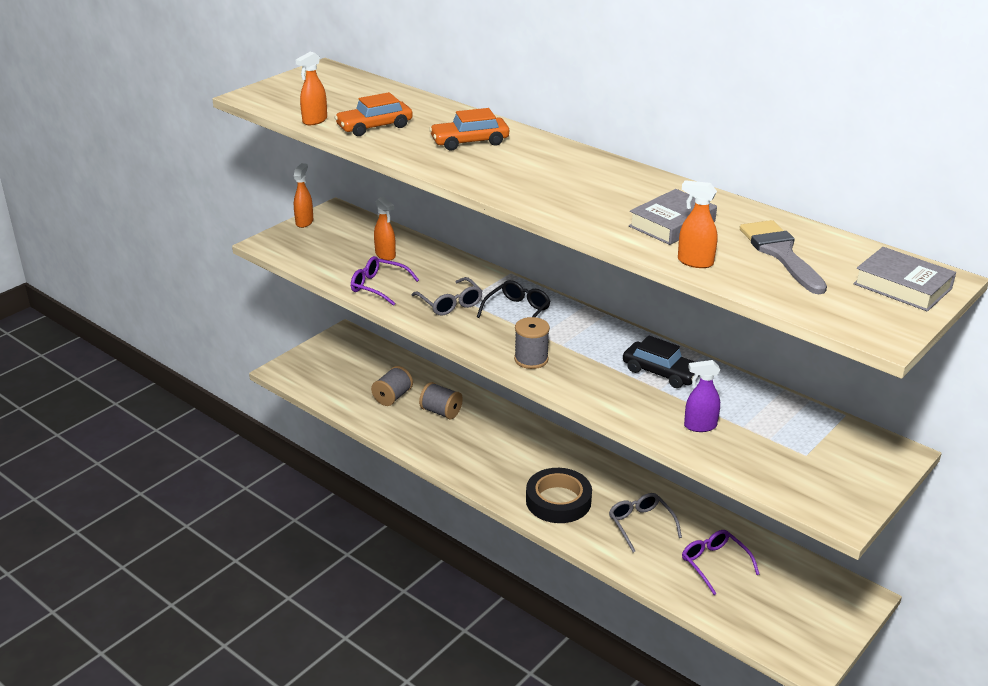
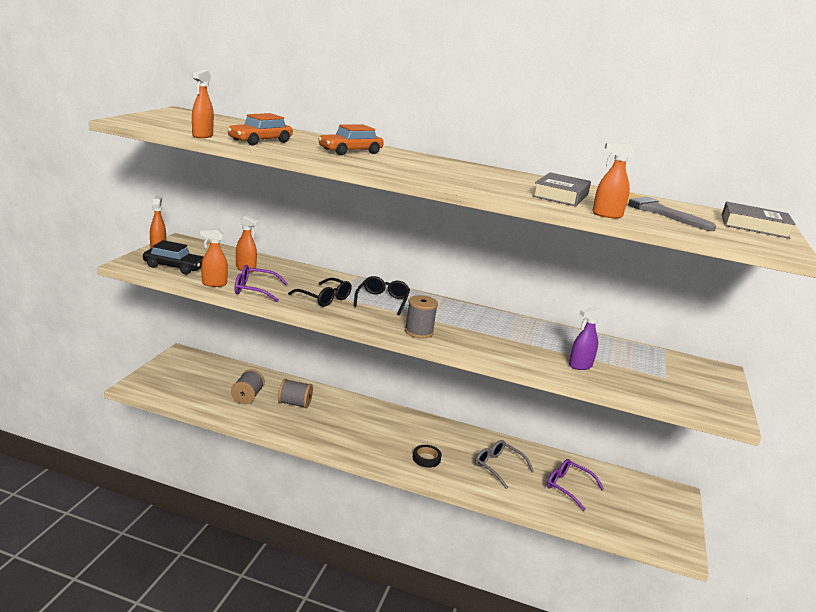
camera: 25 degrees left, 10 degrees down
(339, 275) = (214, 284): none -> orange spray bottle
(450, 303) = (324, 298): grey glasses -> black glasses
(558, 501) = (426, 458): black tape -> black tape, size x0.51
(661, 372) = (522, 333): black car -> black car (174, 267)

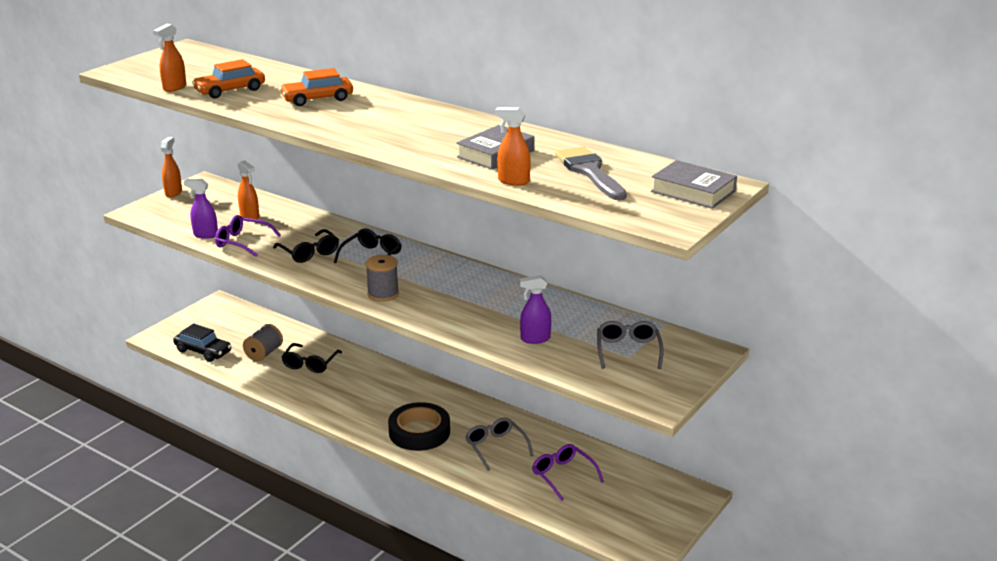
camera: 20 degrees right, 5 degrees up
(174, 267) = (177, 215): black car -> black car (203, 351)
(214, 284) = (205, 235): orange spray bottle -> purple spray bottle
(295, 403) = (310, 364): grey spool -> black glasses
(426, 458) = (419, 432): black tape -> black tape, size x1.94
(660, 372) = (628, 350): none -> grey glasses

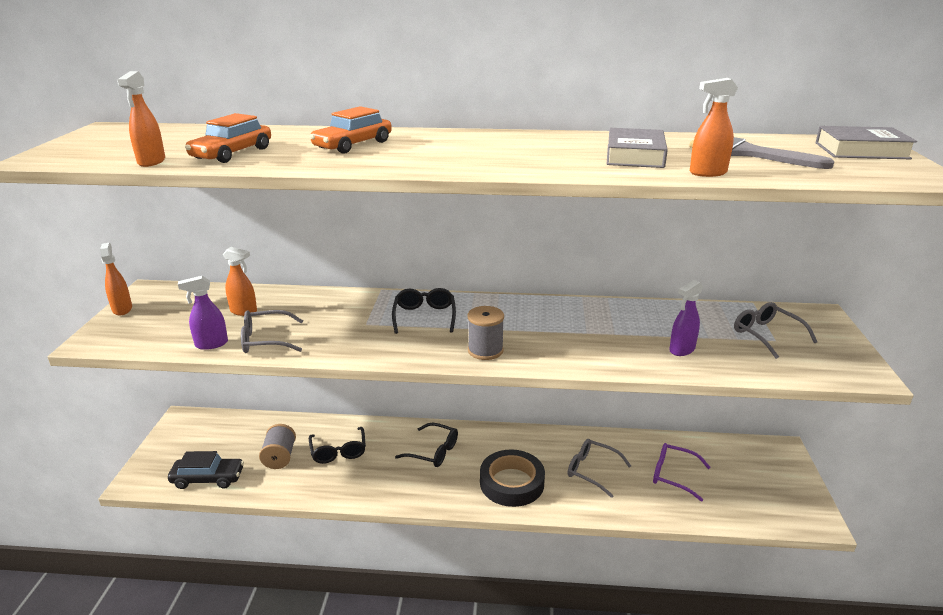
camera: 30 degrees left, 0 degrees up
(242, 242) = (266, 340): purple glasses -> grey glasses
(309, 253) = (355, 331): black glasses -> black glasses (433, 451)

